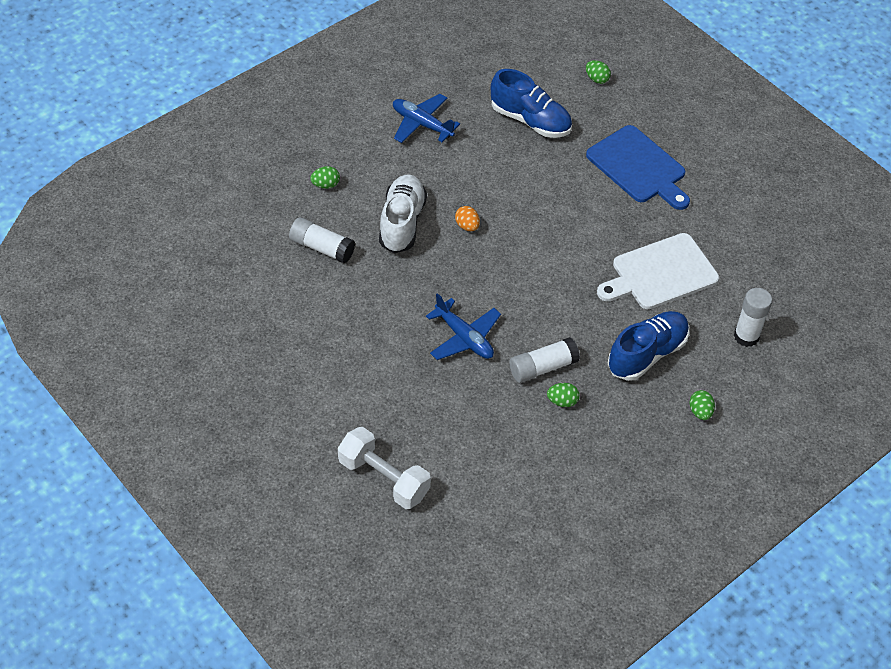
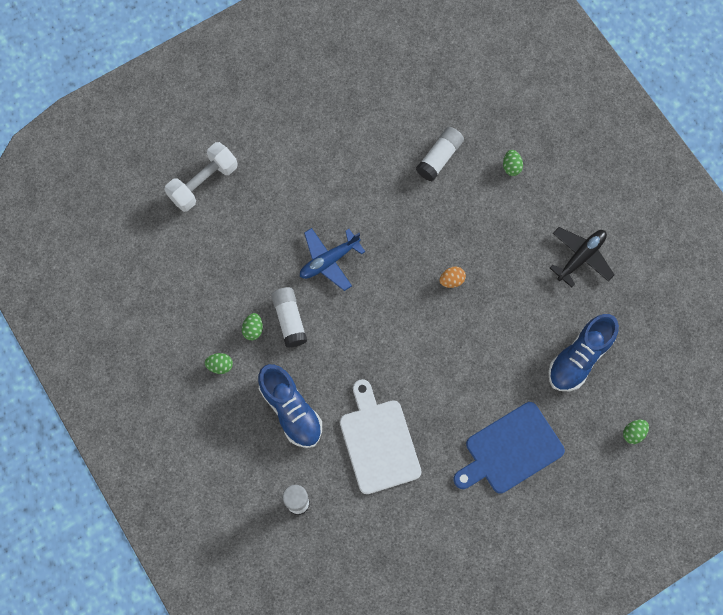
camera: 100 degrees right, 20 degrees up
(402, 223) = (461, 226): white shoe -> none
(422, 124) = (580, 257): blue plane -> black plane
(700, 412) = (225, 442): green egg -> green egg (220, 365)

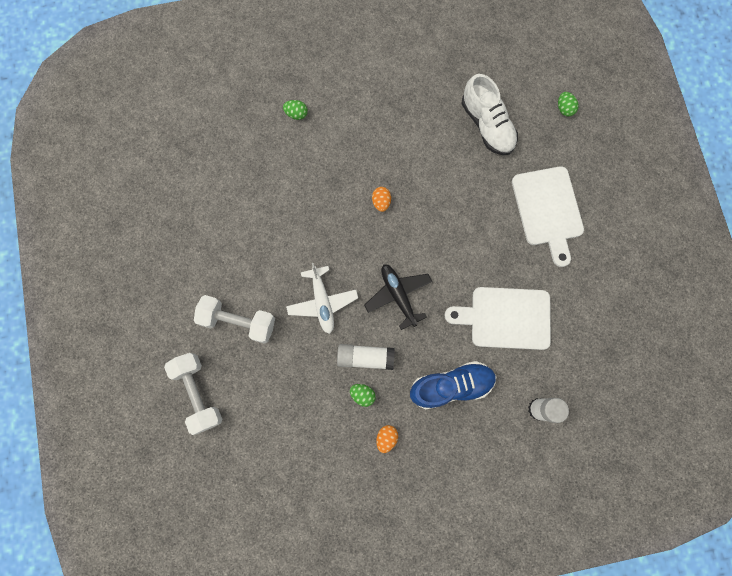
camera: 70 degrees left, 5 degrees up
(220, 365) = (386, 438): green egg -> orange egg
(282, 192) = (238, 321): none -> white dumbbell
(329, 260) = (322, 302): blue plane -> white plane
(439, 158) = (263, 170): white glue stick -> none
(510, 450) = (548, 210): blue cutting board -> white cutting board
(579, 358) = (487, 125): blue shoe -> white shoe
(580, 257) = (400, 90): black plane -> black plane (398, 295)

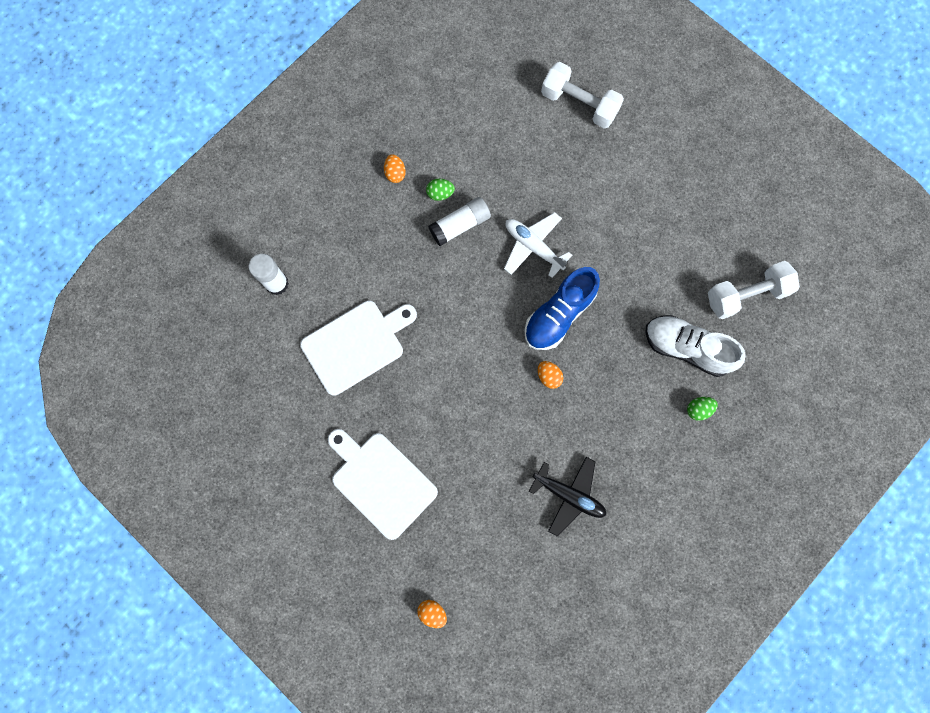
camera: 145 degrees right, 0 degrees up
(238, 321) = (593, 181): white dumbbell -> white dumbbell (746, 295)
(398, 295) = (469, 298): black plane -> black plane (569, 495)
(451, 386) = (367, 252): blue shoe -> blue shoe (559, 314)
(487, 125) = (501, 534): white shoe -> white shoe (686, 348)
(564, 109) = (432, 612): green egg -> orange egg

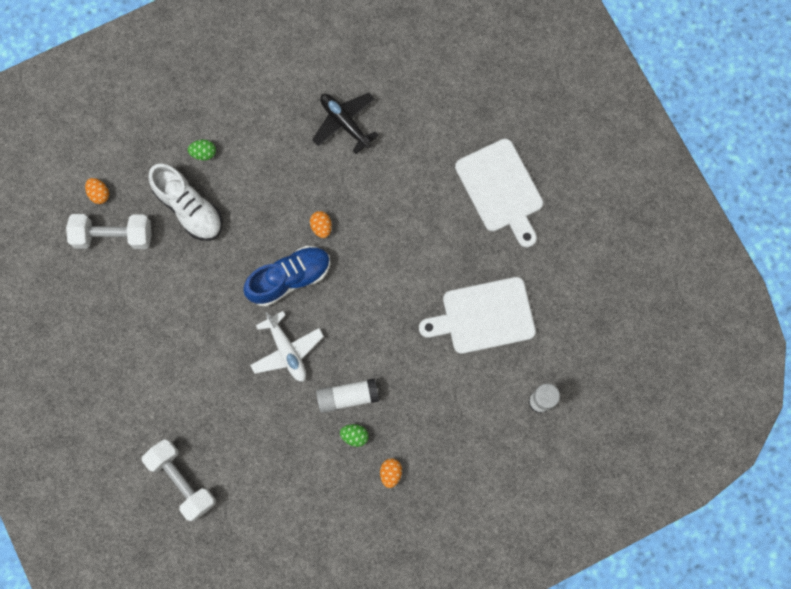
camera: 160 degrees left, 0 degrees up
(432, 612) = (493, 73): orange egg -> orange egg (99, 194)

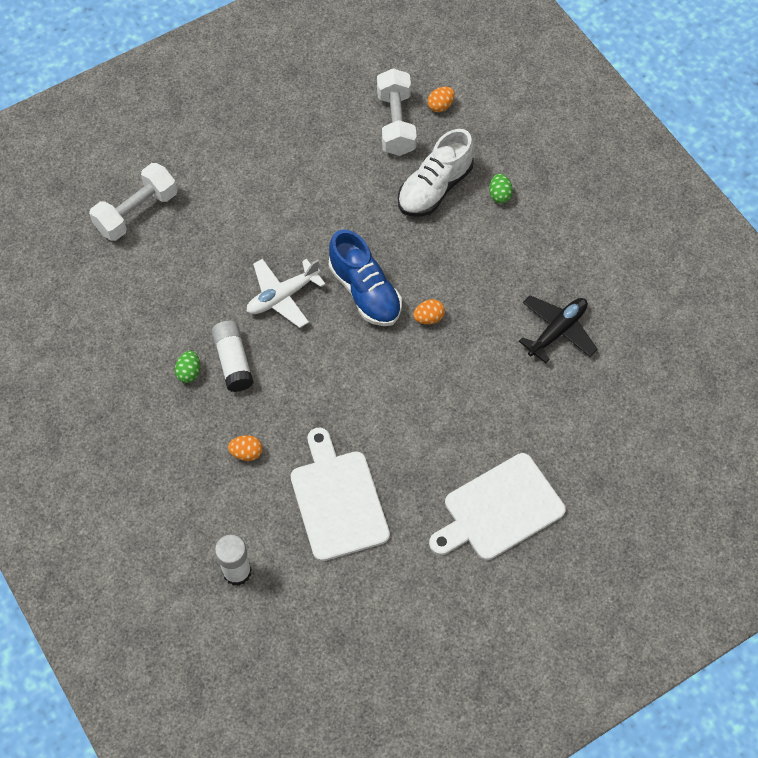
camera: 85 degrees right, 15 degrees down
(390, 473) = (147, 413): orange egg -> orange egg (246, 453)

